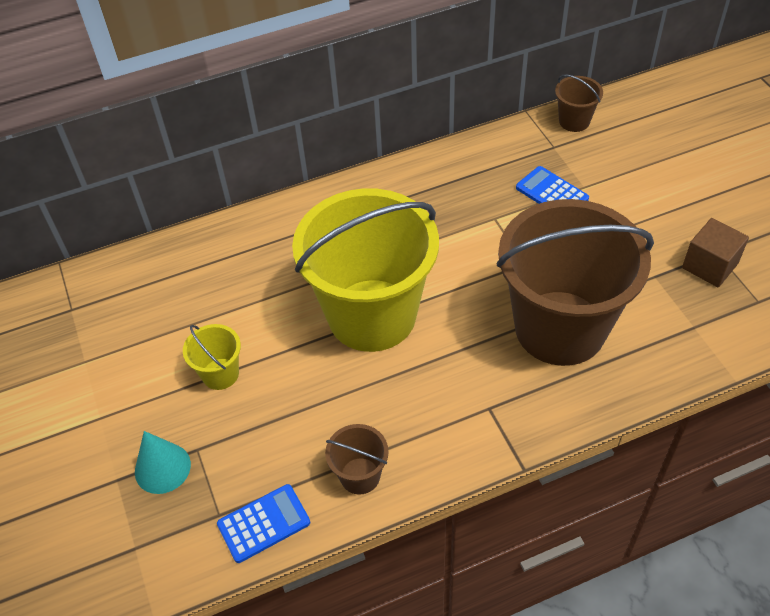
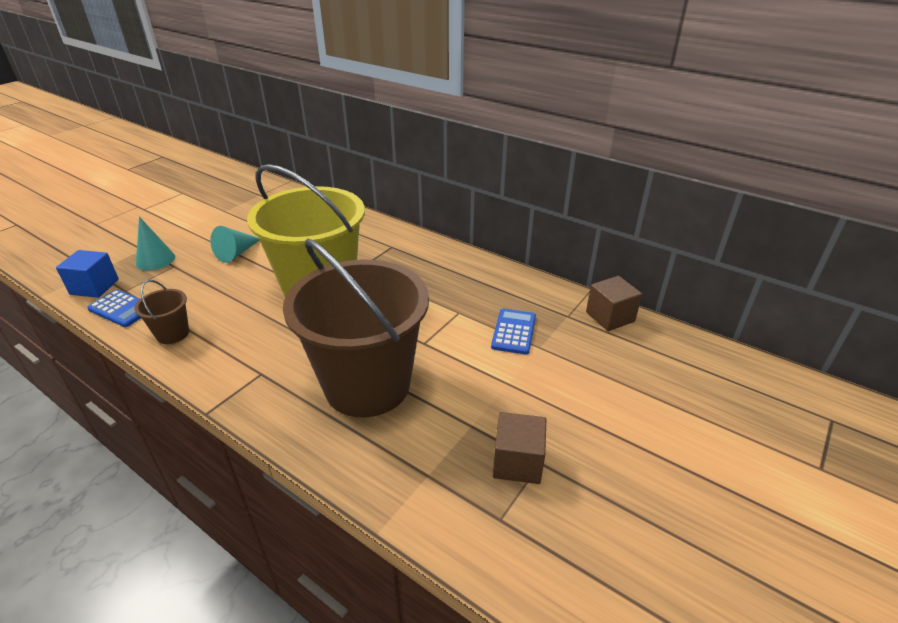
camera: 55 degrees right, 15 degrees down
(180, 550) = (94, 287): none -> blue cube
(220, 374) = (236, 253): yellow bucket -> turquoise cone
(574, 121) = (610, 317): brown bucket -> brown cube

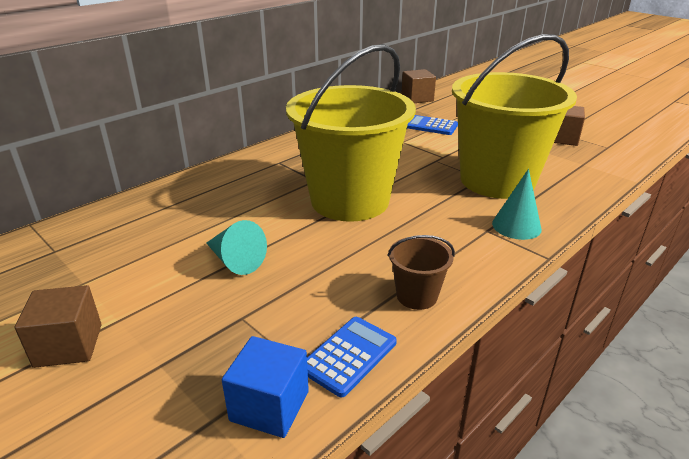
camera: 80 degrees left, 5 degrees down
(155, 260) = (210, 341): turquoise cone -> turquoise cone (516, 226)
(169, 221) = (68, 345): none -> brown cube
(367, 385) = (497, 180): brown bucket -> yellow bucket

